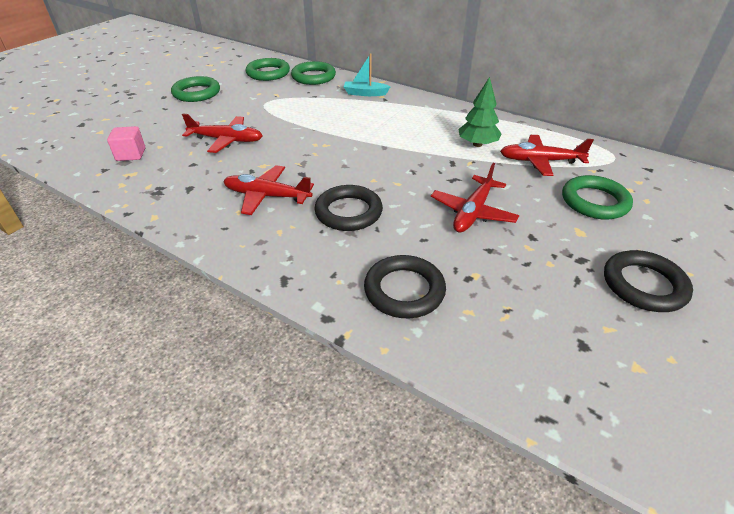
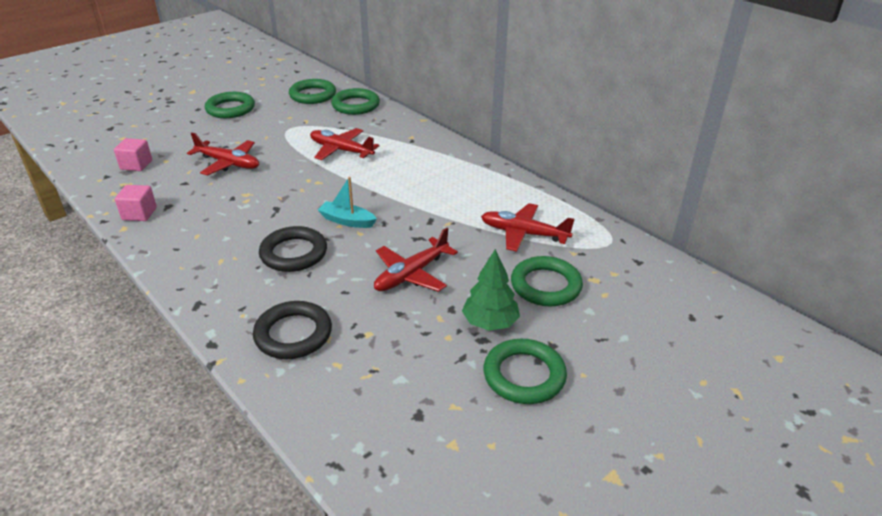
camera: 15 degrees right, 5 degrees down
(163, 200) = (139, 214): none -> pink cube
(267, 196) = (231, 225): red plane -> red plane (341, 150)
(365, 93) = (395, 131): turquoise boat -> turquoise boat (347, 221)
(477, 144) = (471, 205): green tree -> green tree (490, 322)
(643, 285) = (524, 375): black ring -> green ring

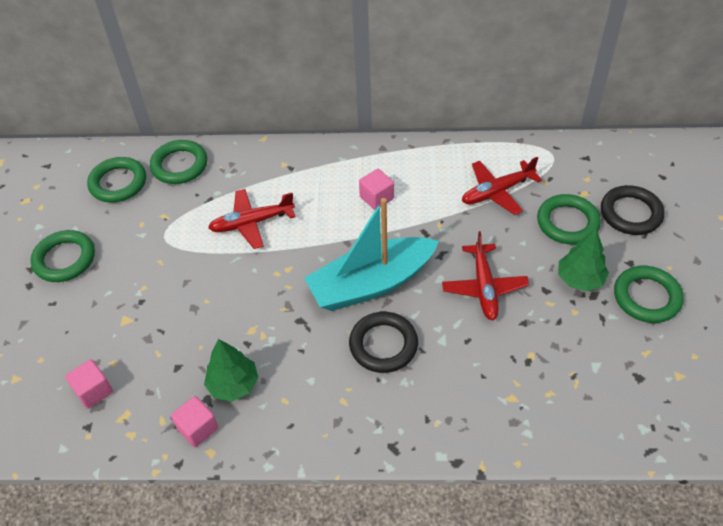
camera: 45 degrees left, 15 degrees up
(190, 209) = (233, 384): none -> green tree
(228, 163) = (178, 315): red plane -> none
(293, 334) = (491, 402): black ring -> black ring (630, 213)
(347, 221) = (371, 284): turquoise boat -> turquoise boat, size x2.17
(434, 184) = (376, 198): none -> pink cube

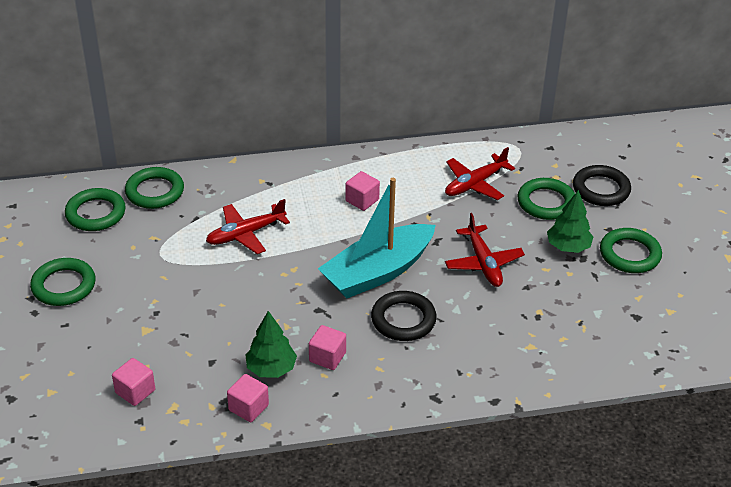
camera: 15 degrees left, 10 degrees down
(293, 379) = (327, 357): none -> pink cube

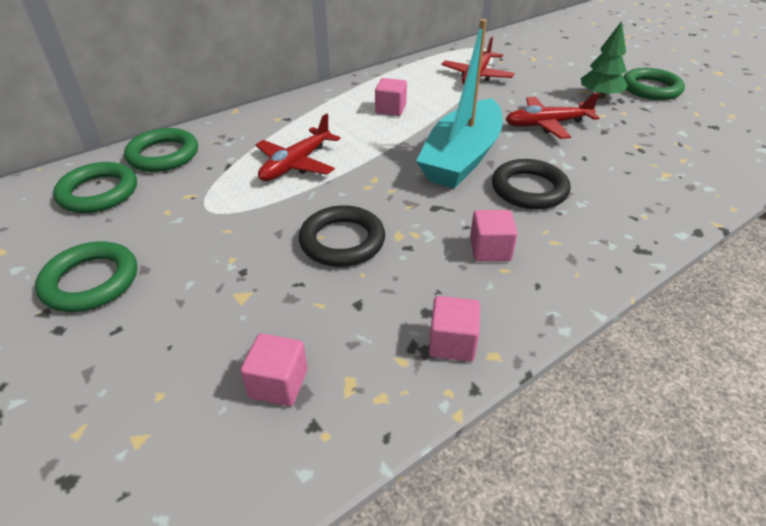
camera: 25 degrees left, 0 degrees up
(271, 368) = (438, 285): green tree -> none
(483, 263) = (547, 124): red plane -> red plane turned 120 degrees clockwise
(546, 202) = (546, 74): green ring -> none
(601, 189) = (576, 57): black ring -> black ring (342, 241)

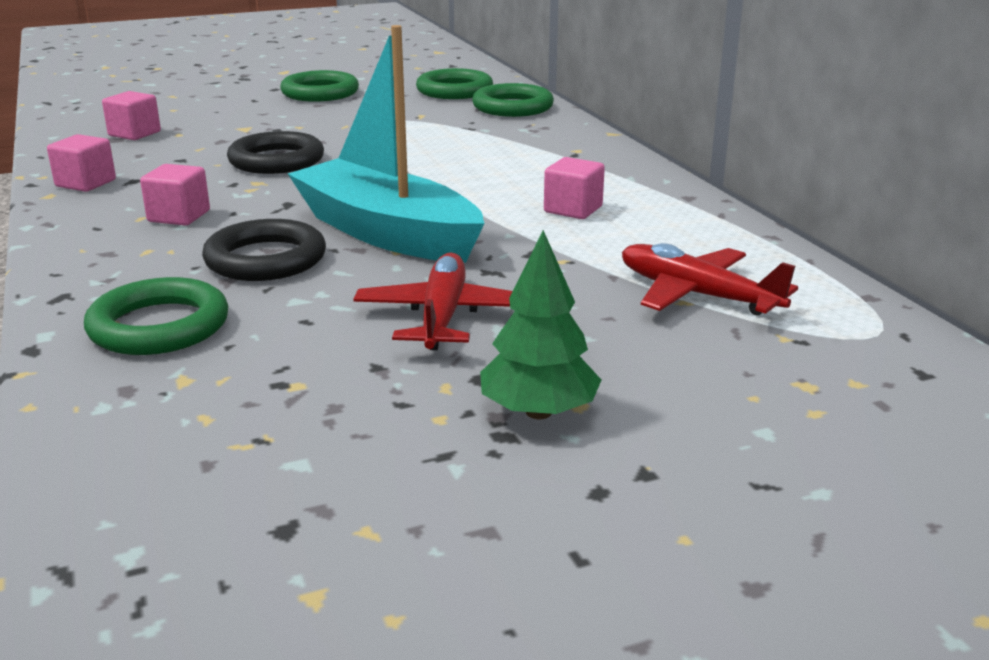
camera: 105 degrees right, 15 degrees down
(296, 164) = (448, 152): red plane -> none
(650, 89) = (550, 511): green ring -> green ring (159, 326)

